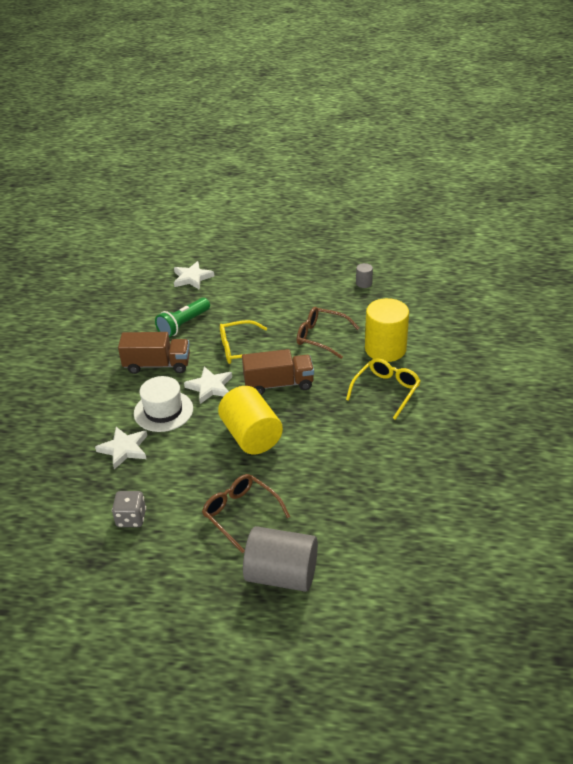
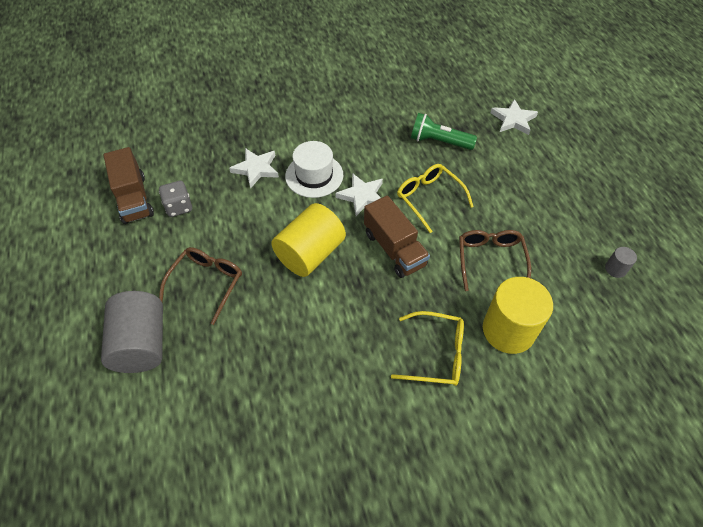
camera: 65 degrees right, 15 degrees up
(157, 365) = (372, 146): brown truck -> brown truck (134, 198)

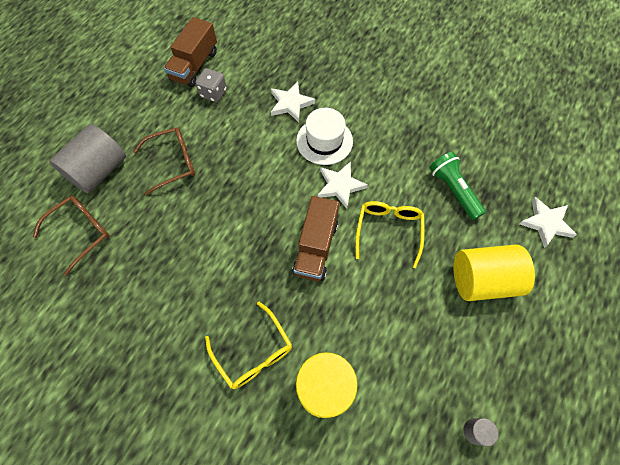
camera: 45 degrees right, 10 degrees up
(310, 253) = (256, 198): yellow cylinder -> yellow cylinder (482, 280)
(490, 260) = (377, 322): brown glasses -> brown glasses (81, 232)

